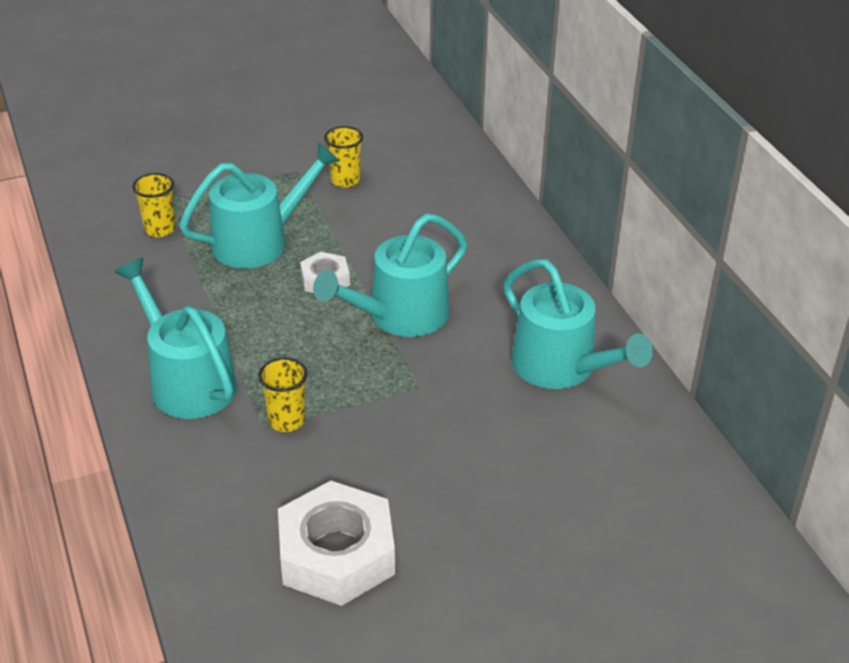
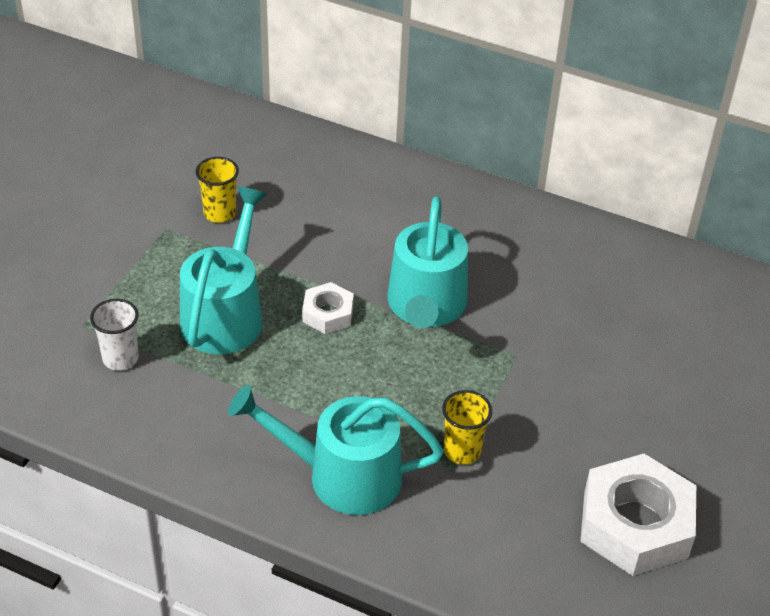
camera: 45 degrees left, 5 degrees up
(160, 229) = (120, 358): yellow cup -> white cup
(561, 367) = (587, 272): turquoise watering can -> none

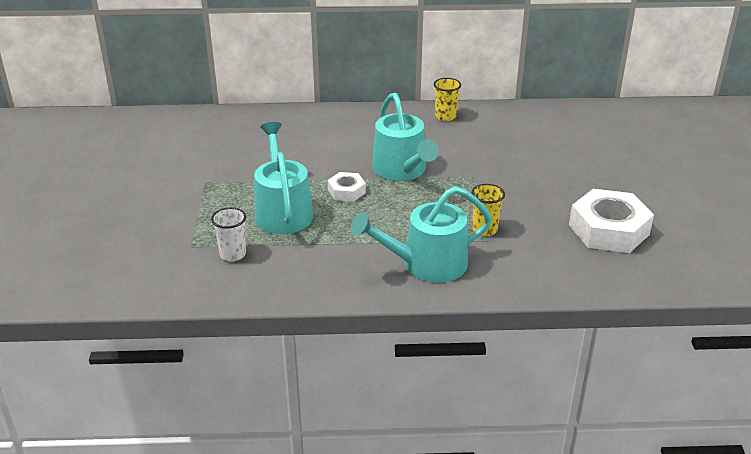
camera: 25 degrees left, 10 degrees down
(220, 213) = (234, 164): yellow cup -> yellow cup (445, 117)

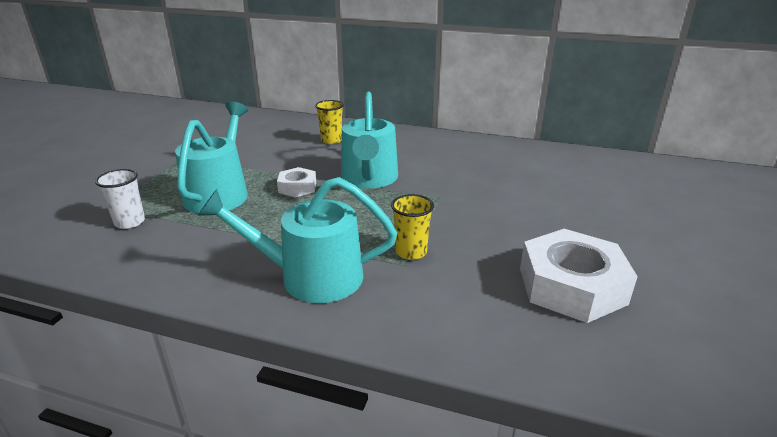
camera: 20 degrees right, 5 degrees down
(445, 117) = (451, 143): yellow cup -> yellow cup (331, 140)

